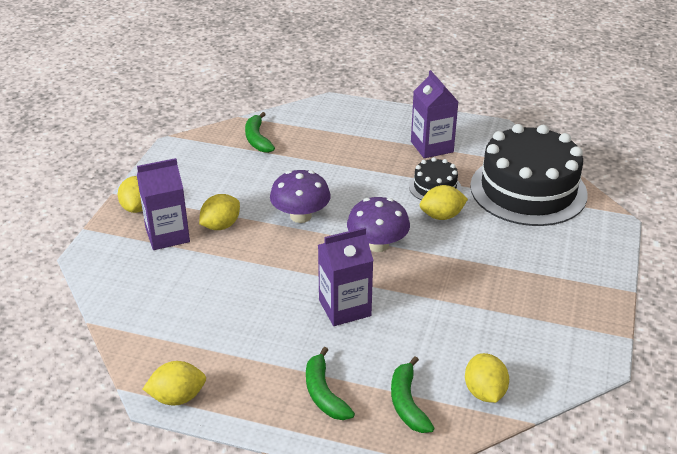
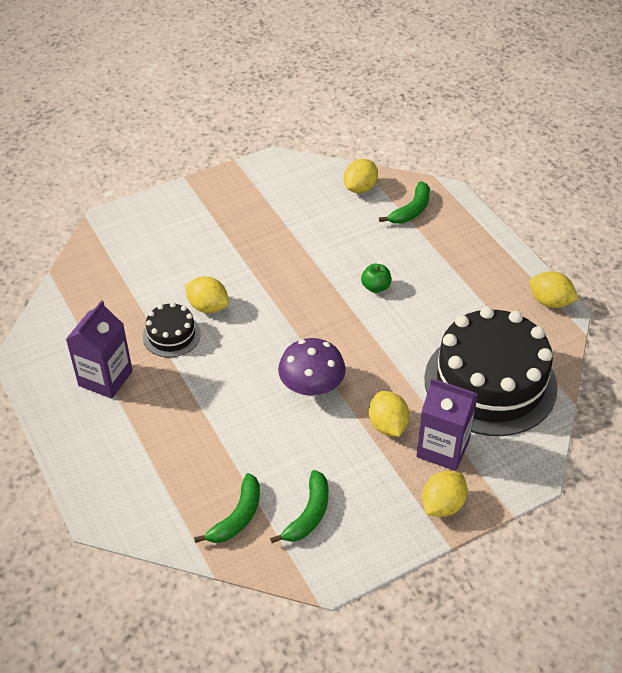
camera: 135 degrees left, 10 degrees up
(221, 226) = (387, 425): yellow lemon -> yellow lemon turned 75 degrees clockwise
(324, 393) = (454, 246): green banana -> green banana (309, 514)
(345, 308) = (375, 287): purple carton -> green apple
(377, 245) = (289, 317): purple mushroom -> none
(528, 190) = (112, 282): black cake -> black cake (490, 382)

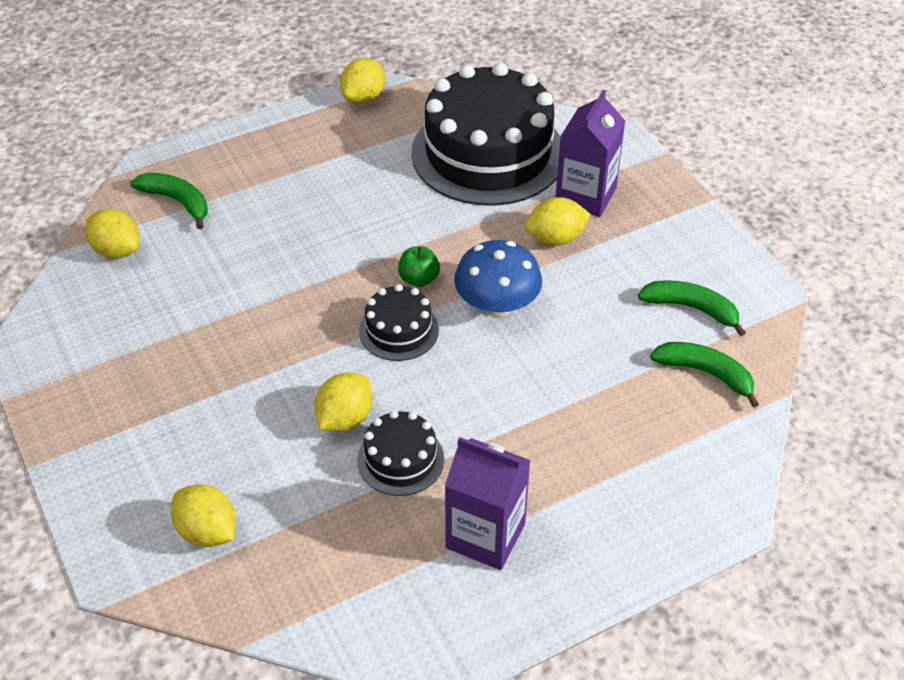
camera: 90 degrees left, 0 degrees up
(286, 331) = (398, 330): none -> black cake
(312, 386) = (497, 305): purple mushroom -> blue mushroom
(375, 287) = (323, 241): green apple -> green apple (419, 279)
(442, 505) = (662, 200): yellow lemon -> yellow lemon (207, 532)

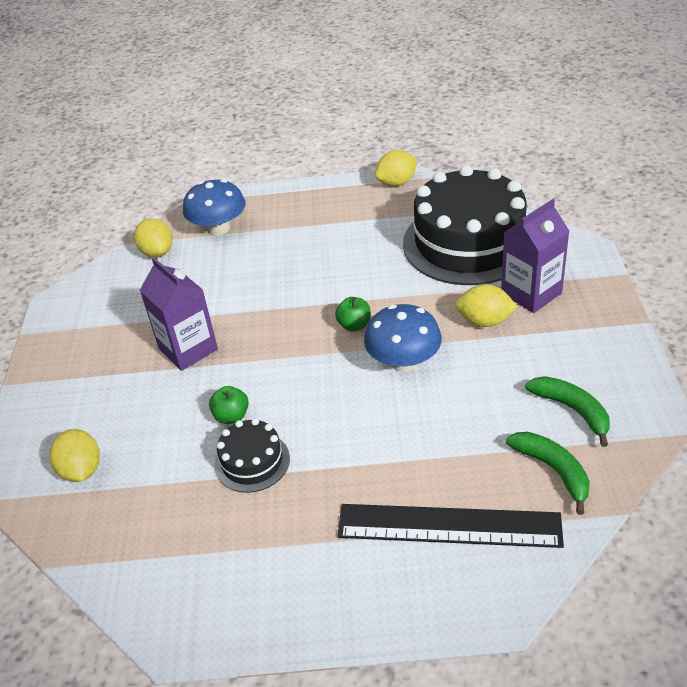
camera: 30 degrees right, 5 degrees down
(177, 202) = (219, 228): green banana -> blue mushroom
(345, 418) = (231, 416): yellow lemon -> green apple
(398, 330) = (314, 360): black cake -> none
(485, 536) = (278, 547): purple carton -> purple carton (188, 349)
(639, 458) = (448, 525): none -> black ruler

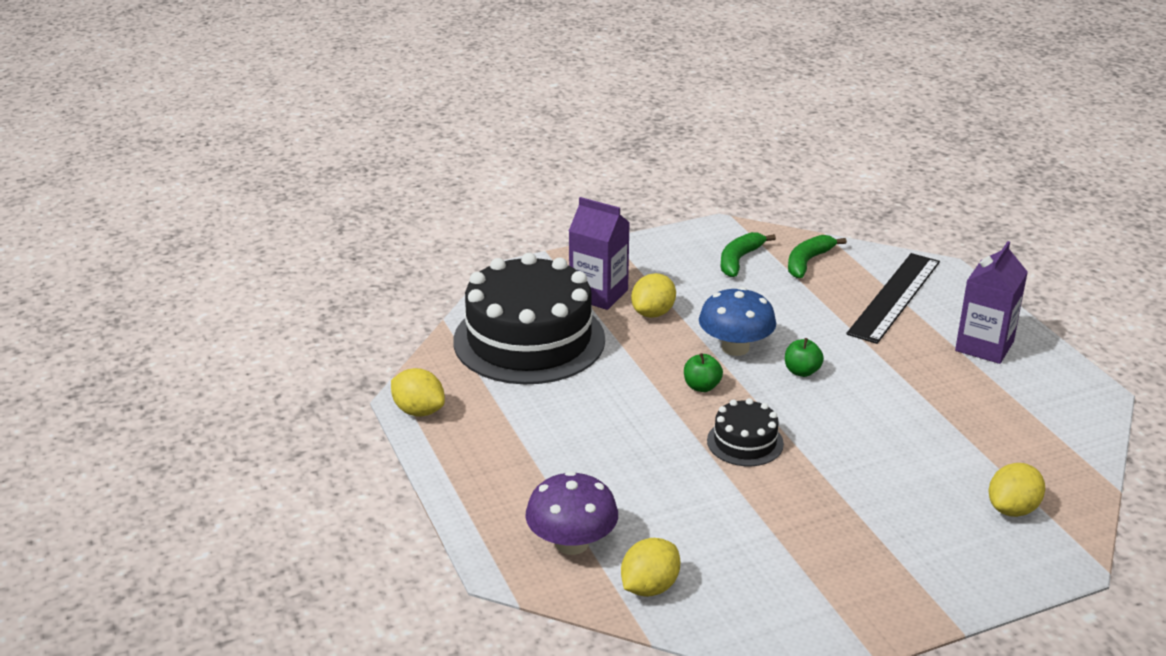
camera: 115 degrees left, 10 degrees down
(188, 349) = (807, 493): purple carton -> purple carton (984, 346)
(219, 228) = (572, 543): blue mushroom -> purple mushroom
(231, 416) = (874, 432): green apple -> green apple (802, 371)
(252, 461) = (915, 404): black cake -> black cake (745, 442)
(448, 525) = (894, 297): black ruler -> black ruler turned 45 degrees clockwise
(484, 321) = (653, 313): yellow lemon -> yellow lemon turned 45 degrees clockwise

